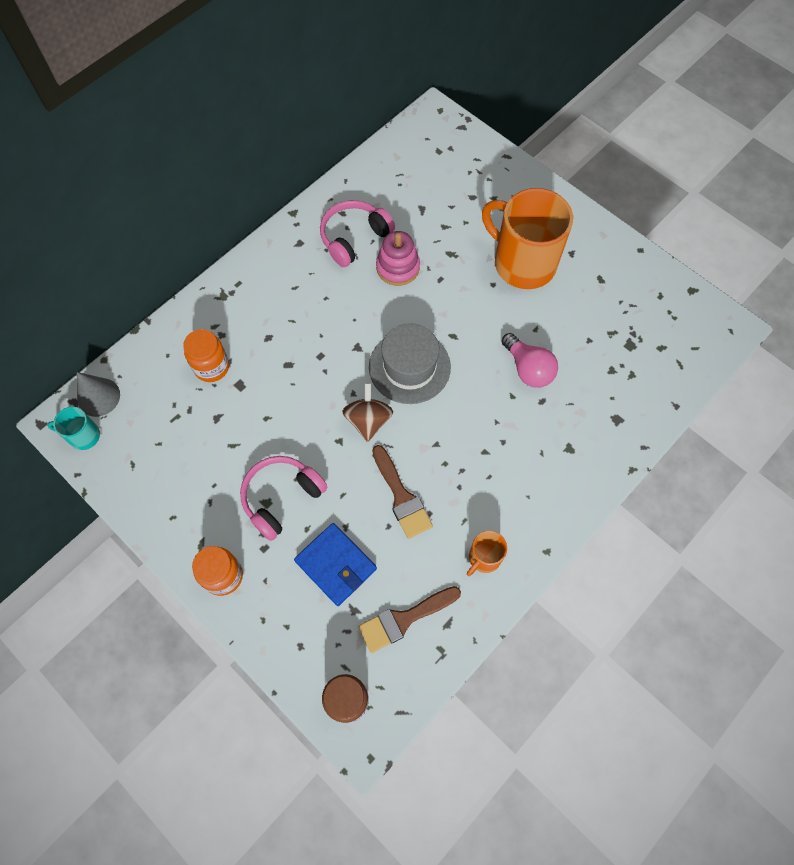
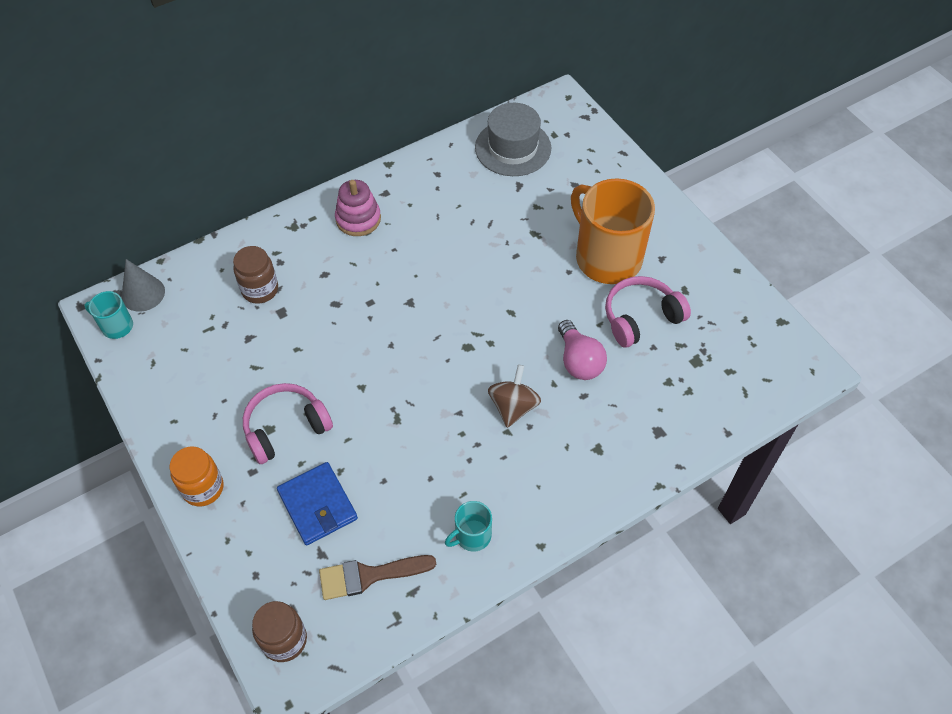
camera: 15 degrees right, 10 degrees down
(211, 367) = (260, 290): orange jar -> brown jar
(354, 238) = (441, 199): pink headphones -> pink headphones (641, 317)
(368, 420) = (397, 374): brown spinning top -> brown spinning top (513, 407)
(398, 267) = (476, 235): pink stacking toy -> pink stacking toy (358, 219)
(401, 497) = (406, 455): brown brush -> none
(409, 367) = (456, 332): grey hat -> grey hat (513, 148)
(484, 558) = (472, 536): orange mug -> turquoise mug

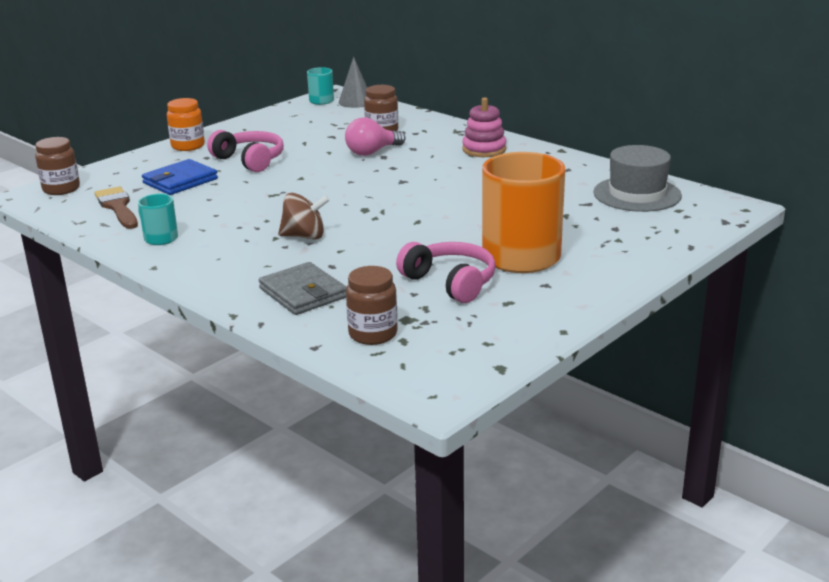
camera: 75 degrees right, 30 degrees down
(579, 361) = (374, 258): pink light bulb -> pink light bulb (372, 152)
(631, 426) = (303, 293): none -> grey wallet
(716, 389) = (373, 334): none -> brown jar

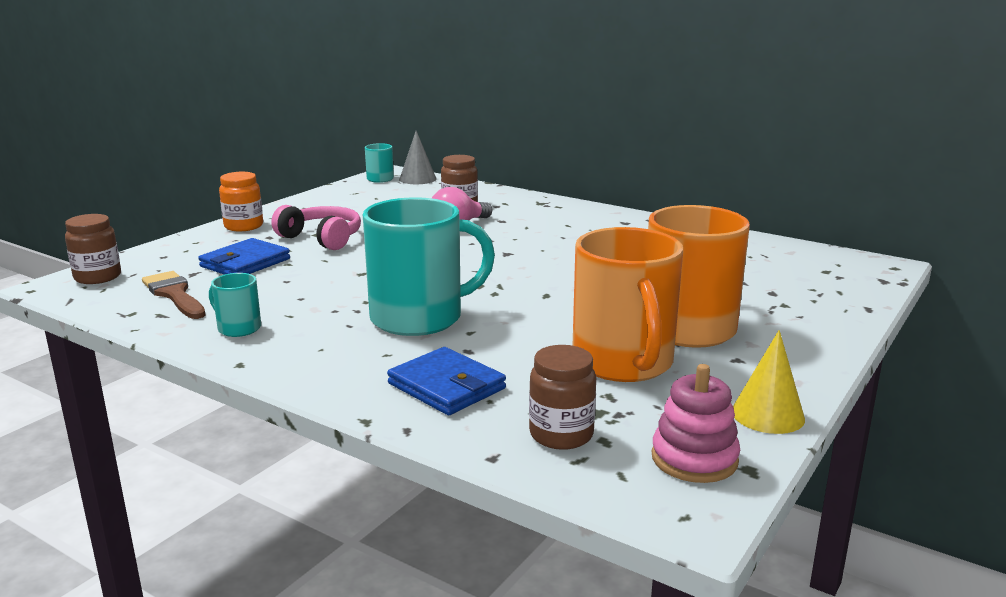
camera: 10 degrees left, 5 degrees down
(303, 293) = (446, 386): grey wallet -> blue wallet
(304, 236) = (419, 318): brown spinning top -> turquoise mug
(450, 282) = (623, 363): pink headphones -> orange mug
(484, 150) = (579, 219): pink stacking toy -> pink stacking toy (694, 459)
(541, 329) = (767, 415): none -> yellow cone
(637, 194) = (771, 257): grey hat -> none

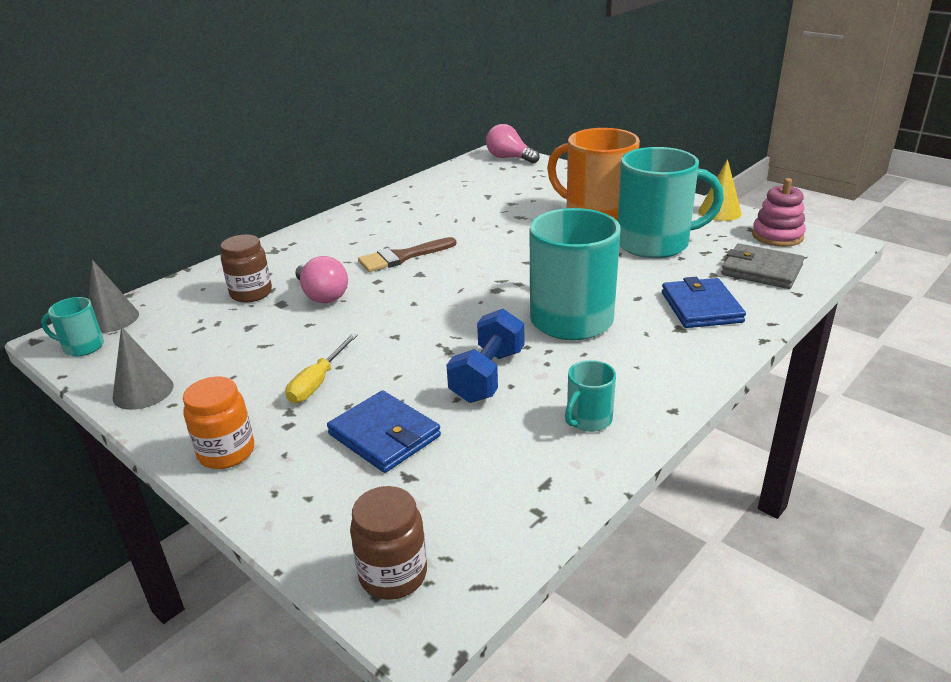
camera: 80 degrees left, 10 degrees up
(174, 294) = (480, 482): brown brush -> brown brush (402, 257)
(318, 289) = (487, 375): none -> blue dumbbell
(321, 199) = (143, 391): none -> grey cone
(322, 238) = (318, 382): pink headphones -> yellow screwdriver
(446, 386) = (701, 307): blue wallet -> blue wallet turned 60 degrees counterclockwise
(561, 434) = (761, 270): brown jar -> grey wallet
(623, 363) = (655, 243): orange mug -> turquoise mug
(867, 273) = (509, 158): none -> pink light bulb

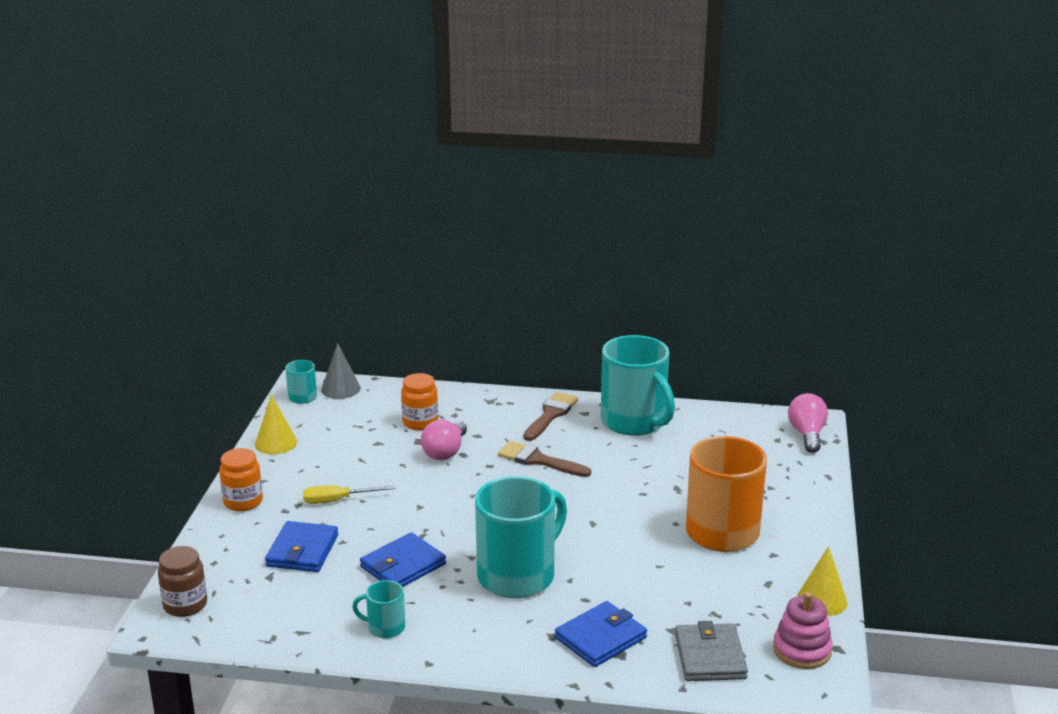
camera: 55 degrees right, 5 degrees down
(143, 391) = (276, 443): grey cone -> yellow cone
(251, 293) = (420, 422): brown jar -> orange jar
(341, 232) = (551, 415): none -> brown brush
(487, 375) = (403, 565): blue dumbbell -> blue wallet
(655, 243) = (702, 580): turquoise mug -> turquoise mug (634, 422)

